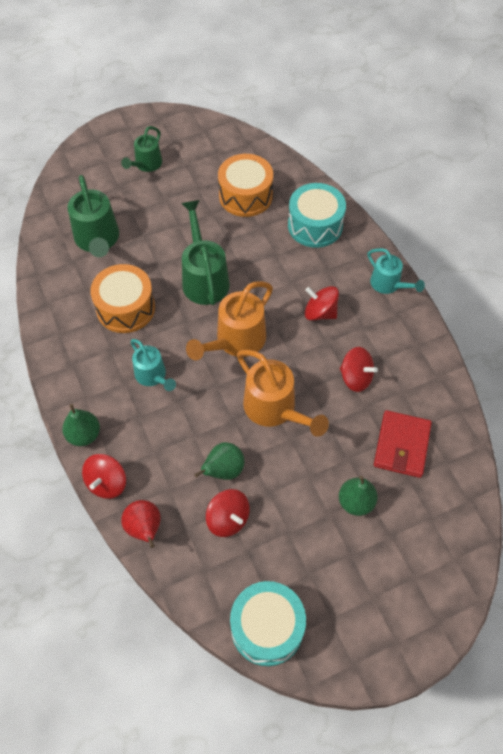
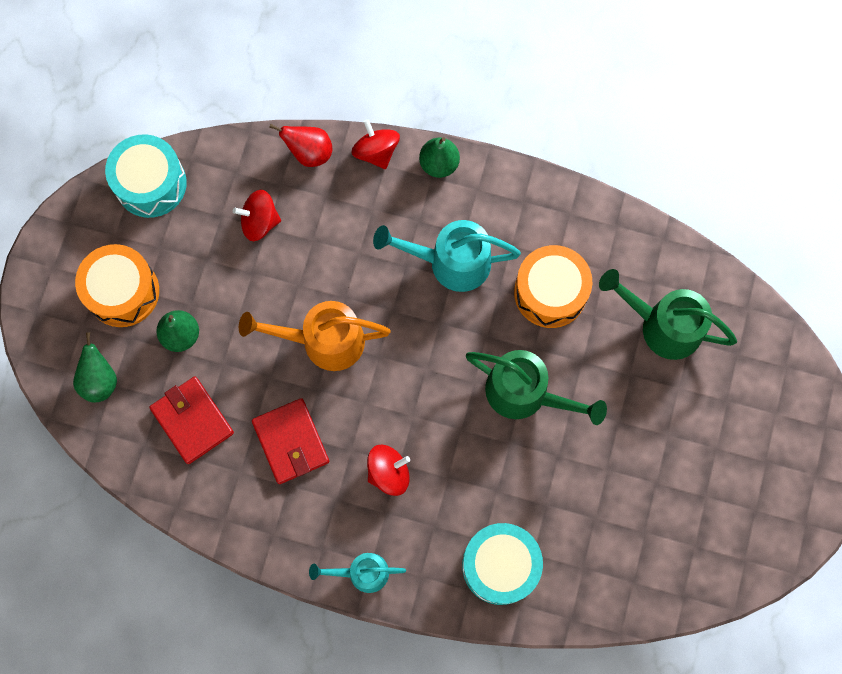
camera: 130 degrees right, 15 degrees up
(146, 165) = (737, 453): green watering can -> none
(153, 376) = (450, 262): turquoise watering can -> turquoise watering can, size x1.61
(223, 470) = (305, 252): green pear -> green pear (100, 380)
(235, 341) = (425, 364): orange watering can -> none
(245, 196) = (603, 526): orange drum -> orange drum (123, 292)
(355, 377) = (291, 442): red spinning top -> red wallet

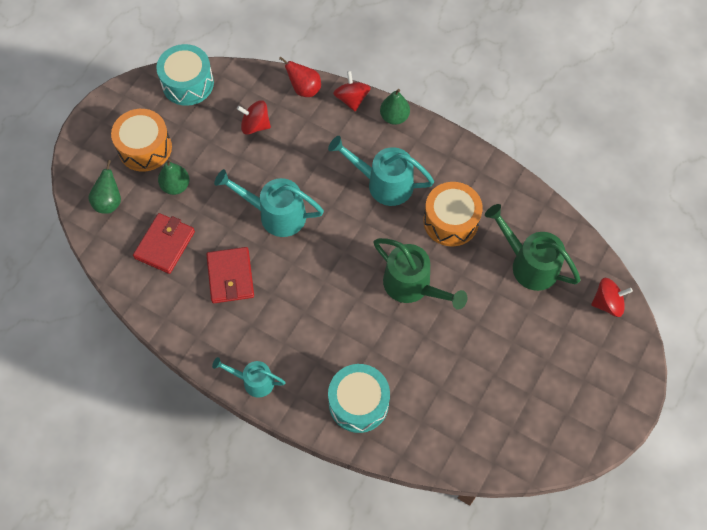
camera: 15 degrees right, 10 degrees down
(192, 421) = (165, 245): red wallet -> red wallet turned 45 degrees clockwise
(323, 341) = (275, 214): orange watering can -> turquoise watering can
(388, 473) = (295, 316): red spinning top -> red spinning top (607, 303)

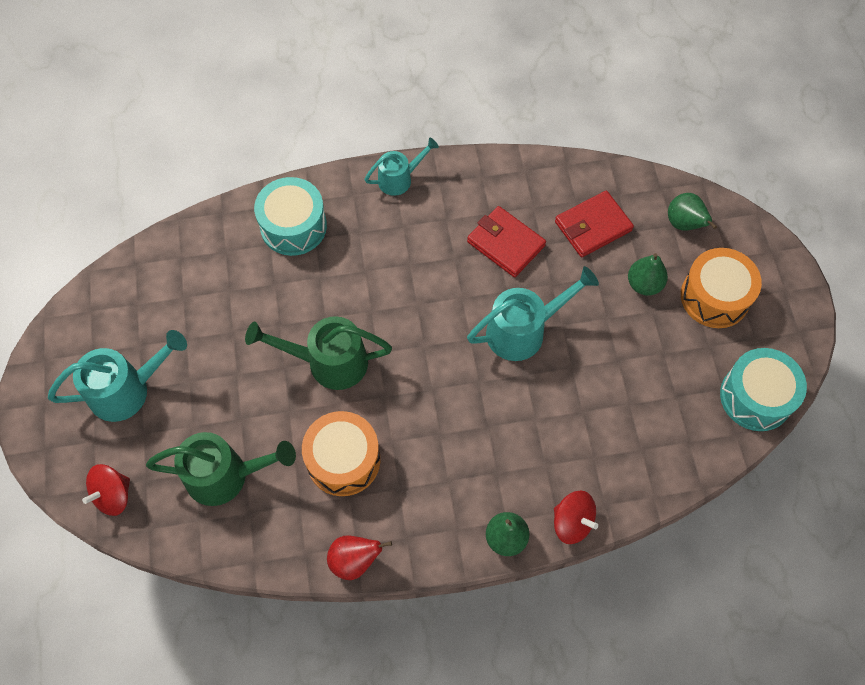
camera: 140 degrees right, 0 degrees up
(165, 245) = (593, 226): red wallet -> red wallet turned 75 degrees clockwise
(255, 125) = (639, 406): red spinning top -> none
(304, 89) = (633, 491): red pear -> red pear (354, 561)
(383, 183) = (449, 447): turquoise watering can -> turquoise watering can (128, 390)

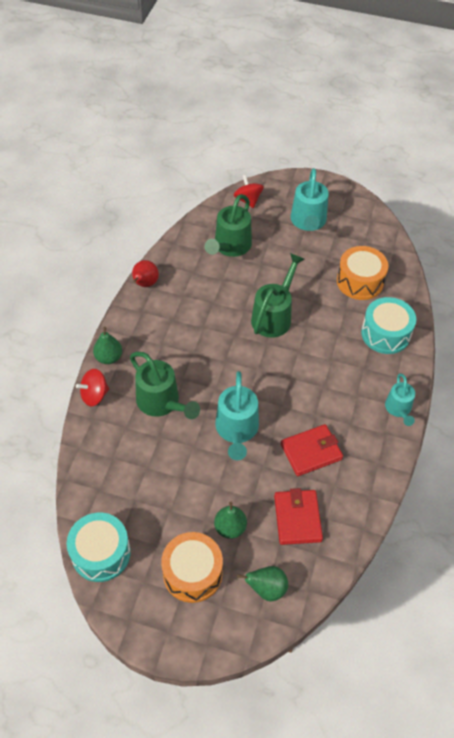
camera: 115 degrees right, 10 degrees down
(343, 460) = (206, 300): orange drum -> orange drum (360, 281)
(535, 432) = (162, 403): none -> green watering can

